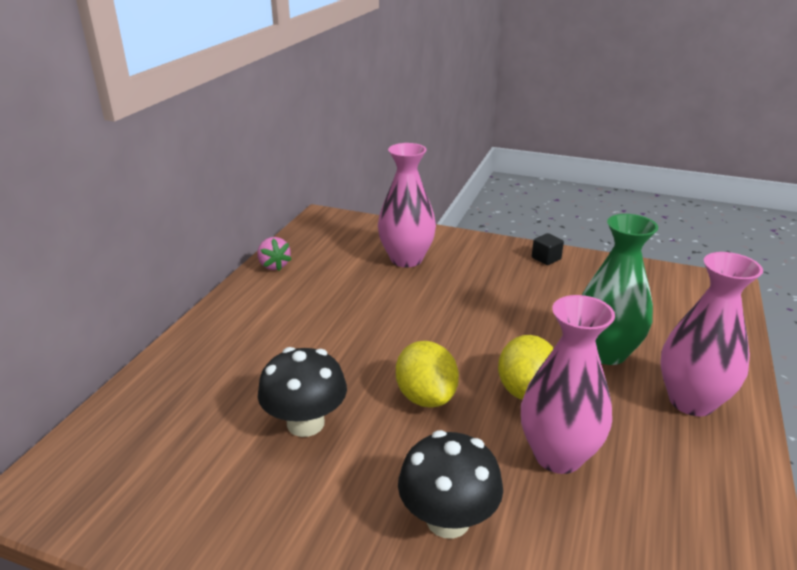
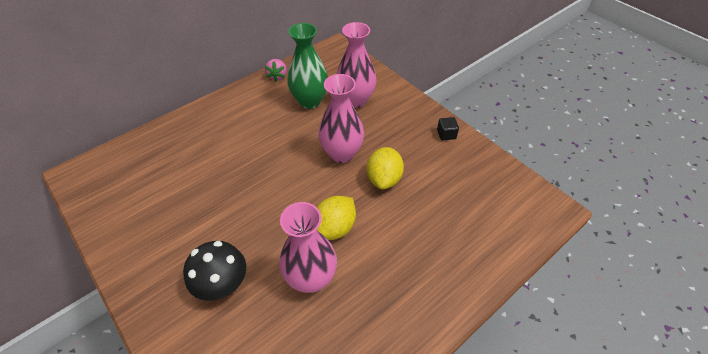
camera: 30 degrees right, 20 degrees up
(305, 423) = (207, 192): black mushroom -> none
(426, 397) = (278, 205): yellow lemon -> yellow lemon (384, 179)
(606, 352) = (410, 225): green vase -> green vase (310, 101)
(691, 401) = (426, 285): pink vase -> pink vase (342, 153)

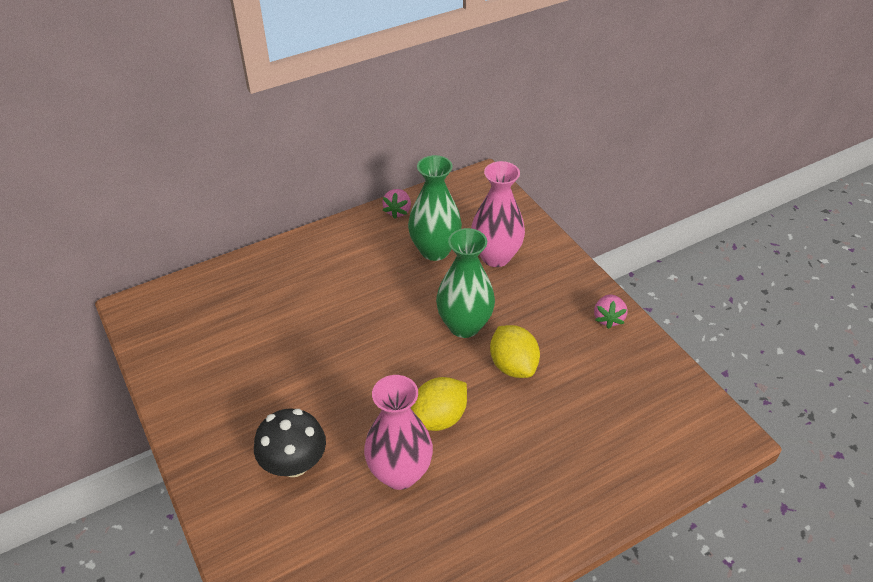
camera: 10 degrees right, 5 degrees down
(342, 153) = (464, 326): pink vase -> green vase
(384, 179) = (513, 365): yellow lemon -> yellow lemon turned 45 degrees counterclockwise
(446, 134) = (608, 318): black cube -> pink strawberry

